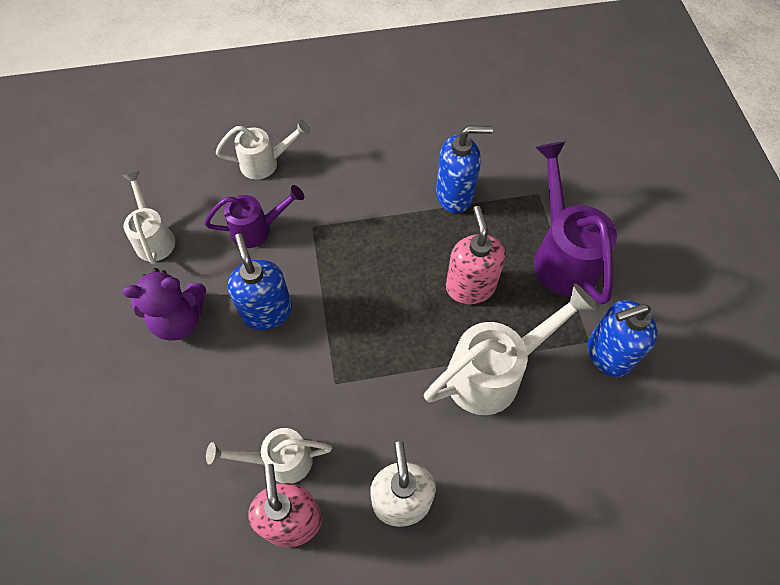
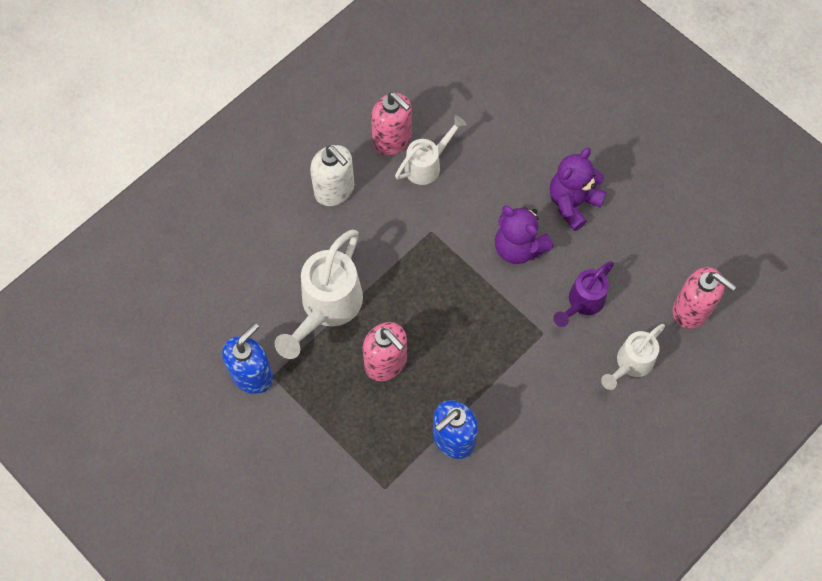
camera: 145 degrees right, 5 degrees up
(154, 237) = (652, 246): white watering can -> none
(178, 170) = (691, 310): none -> pink soap dispenser
(267, 311) = (518, 247): blue soap dispenser -> purple teddy bear
(562, 254) = (331, 439): purple watering can -> none

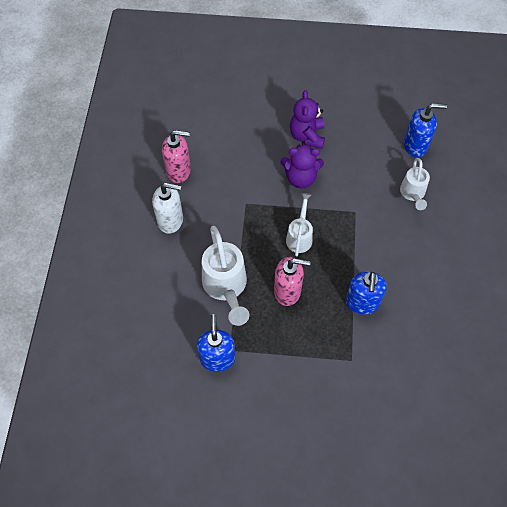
camera: 40 degrees left, 5 degrees down
(428, 164) = (211, 170): white watering can -> white watering can (300, 236)
(582, 303) = (360, 182): purple watering can -> none
(691, 310) = (415, 146): pink soap dispenser -> blue soap dispenser

